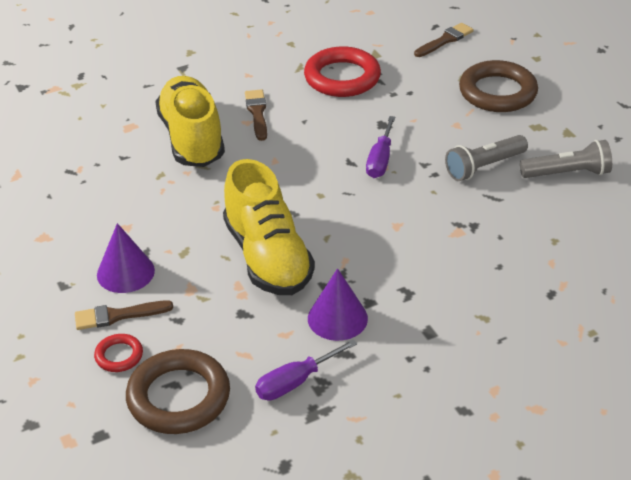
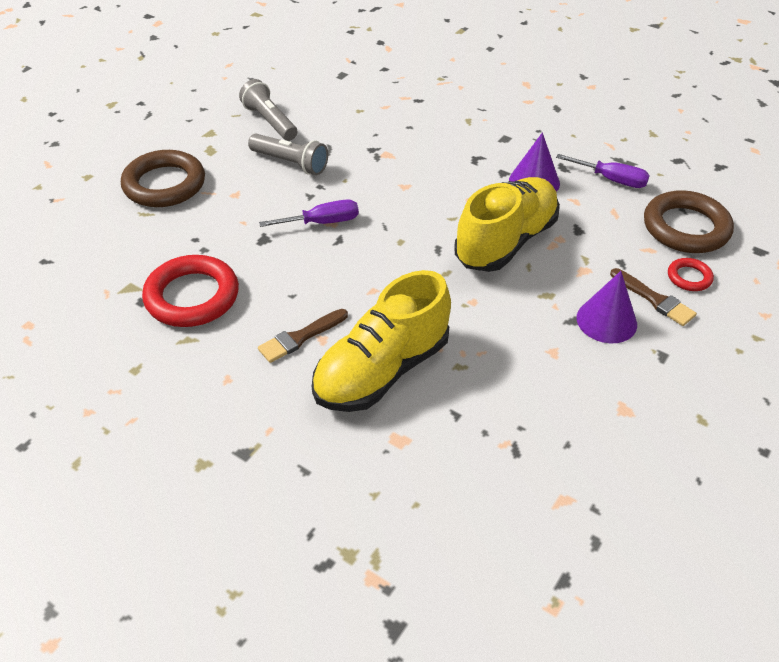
camera: 120 degrees left, 5 degrees up
(445, 40) = (75, 244): brown brush -> none

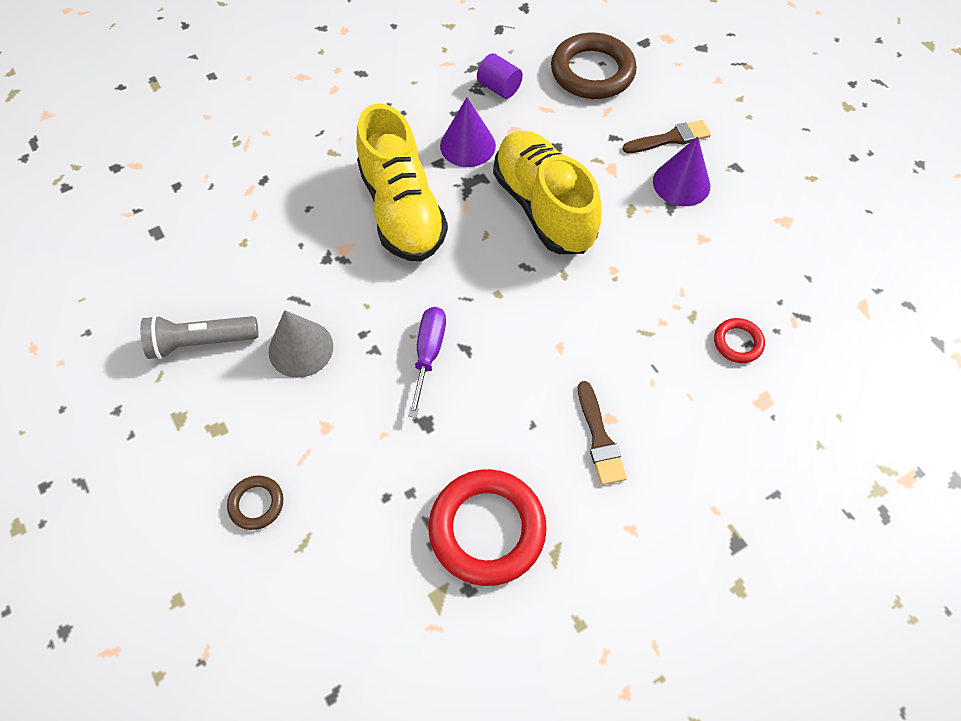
camera: 65 degrees left, 15 degrees up
(164, 184) = (256, 504): brown ring -> brown ring, size x0.48
(290, 163) = (301, 348): grey flashlight -> grey cone
(382, 370) = (674, 382): yellow shoe -> yellow shoe (402, 210)
(611, 180) = (499, 88): purple screwdriver -> purple cylinder
(689, 277) = (654, 102): red ring -> red ring (737, 342)

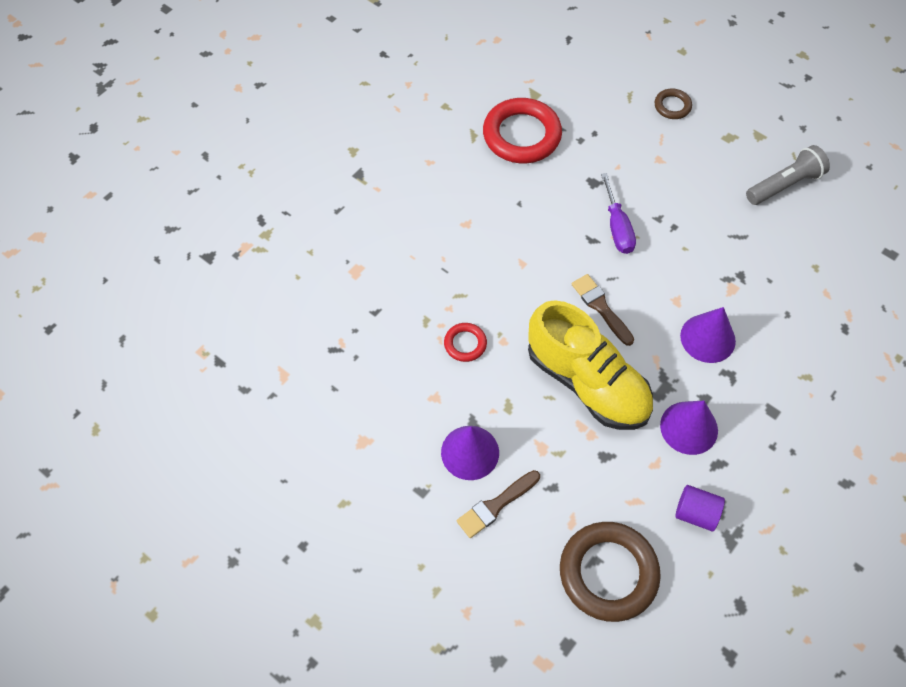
camera: 160 degrees right, 0 degrees up
(301, 348) = (711, 202): grey cone -> none
(402, 210) = (707, 338): yellow shoe -> purple cone
(599, 438) = (469, 208): brown brush -> brown brush (600, 307)
(737, 342) = (384, 310): red ring -> red ring (465, 344)

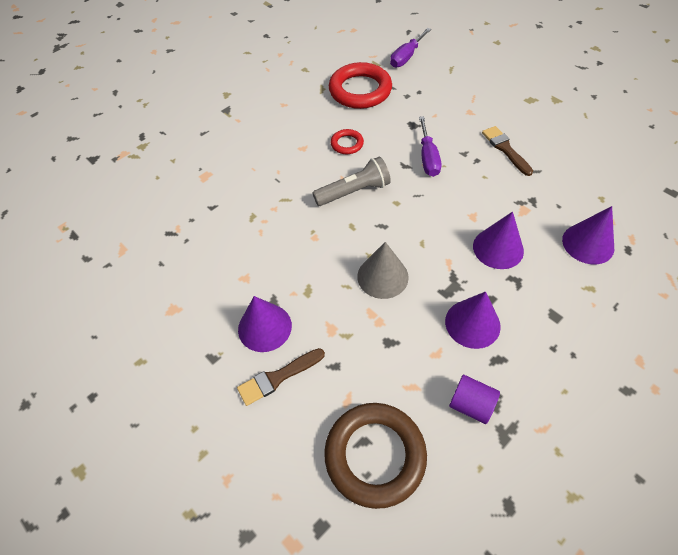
camera: 10 degrees right, 5 degrees down
(465, 344) = (281, 237): red ring -> red ring (347, 144)
(572, 80) = (406, 57): none -> purple screwdriver
(587, 382) = (382, 276): yellow shoe -> grey cone
(600, 307) = (404, 217): brown brush -> brown brush (505, 149)
(672, 106) = (485, 77): brown ring -> none
(784, 185) = (576, 135): grey flashlight -> grey flashlight (354, 191)
(803, 324) = (588, 243): none -> purple cone

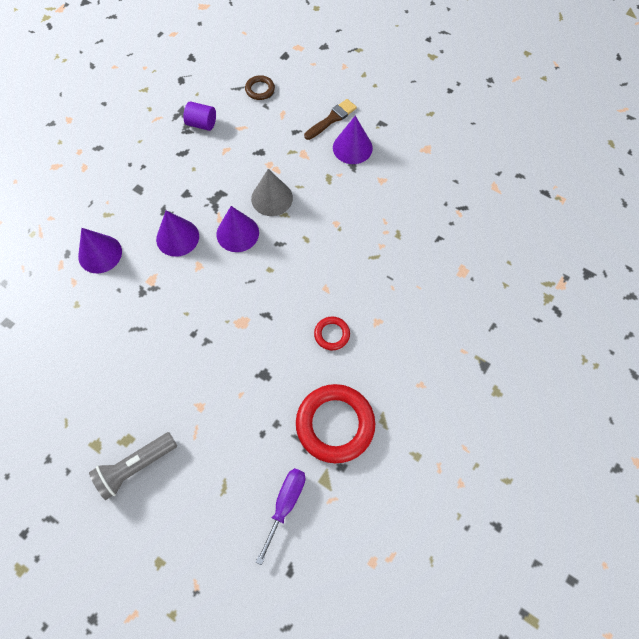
camera: 165 degrees right, 10 degrees up
(354, 191) = (312, 275): grey flashlight -> grey flashlight (136, 466)
(375, 455) = (260, 89): brown ring -> brown ring, size x0.48
(428, 158) = (244, 328): purple screwdriver -> none
(472, 323) = (200, 173): purple cone -> purple cone (237, 233)
(505, 149) = (163, 353): brown brush -> none

